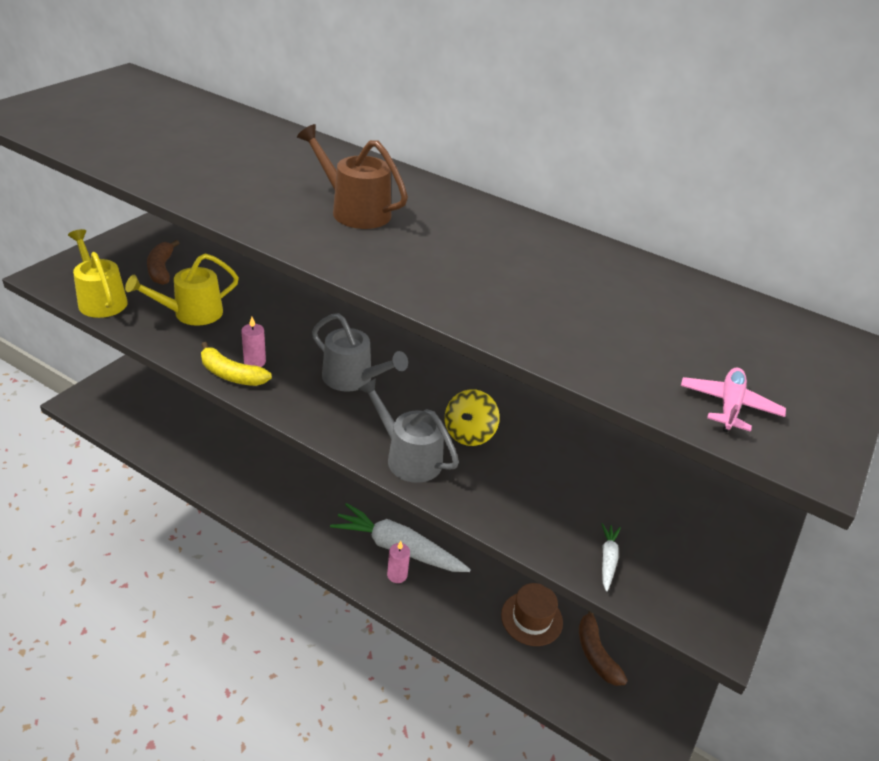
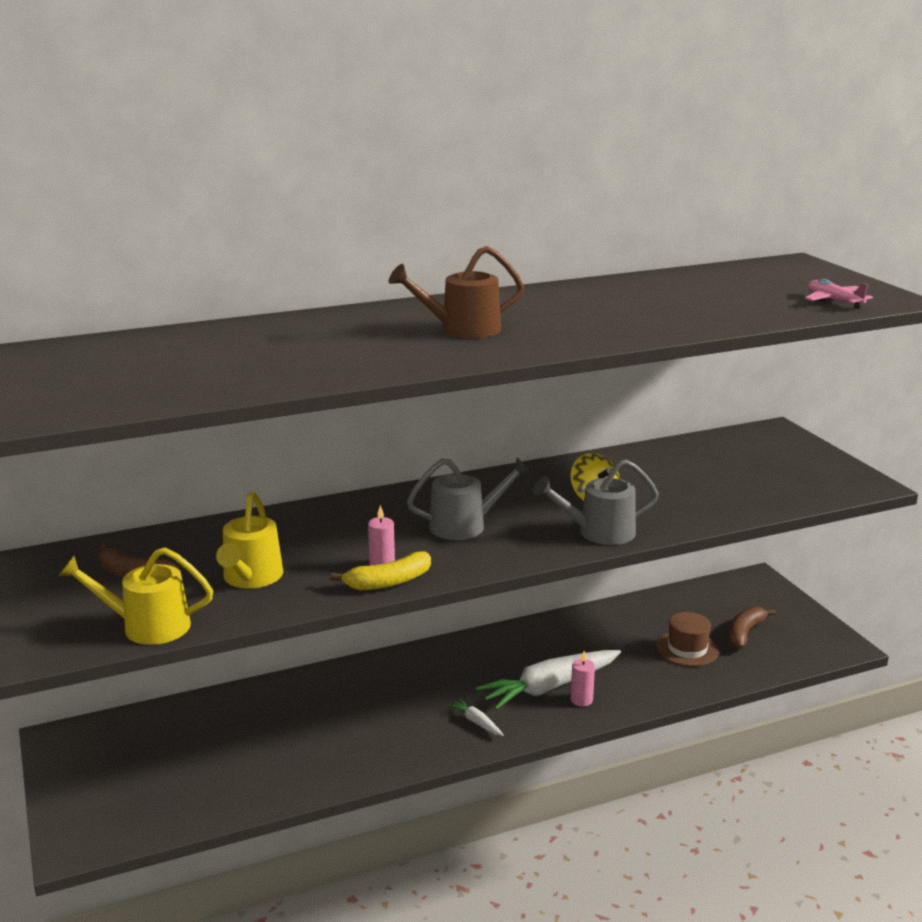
camera: 50 degrees left, 15 degrees down
(596, 654) = (744, 634): brown banana -> brown banana turned 105 degrees clockwise
(607, 560) = (779, 495): white carrot -> white carrot (476, 722)

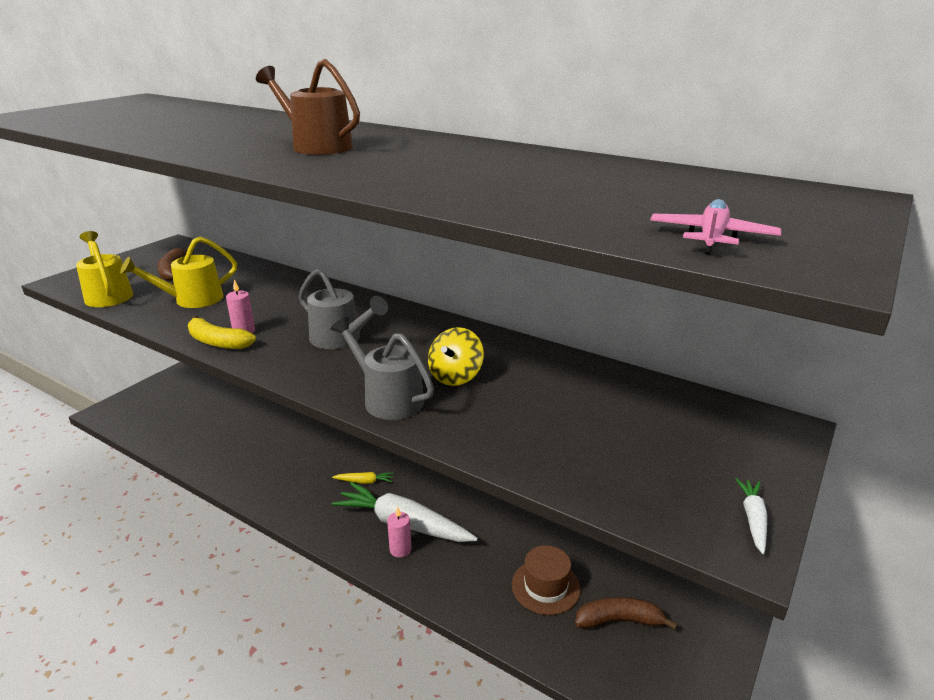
camera: 55 degrees right, 5 degrees up
(465, 689) = (364, 481): none -> yellow carrot
(476, 722) = (325, 505): white carrot -> white carrot (753, 519)

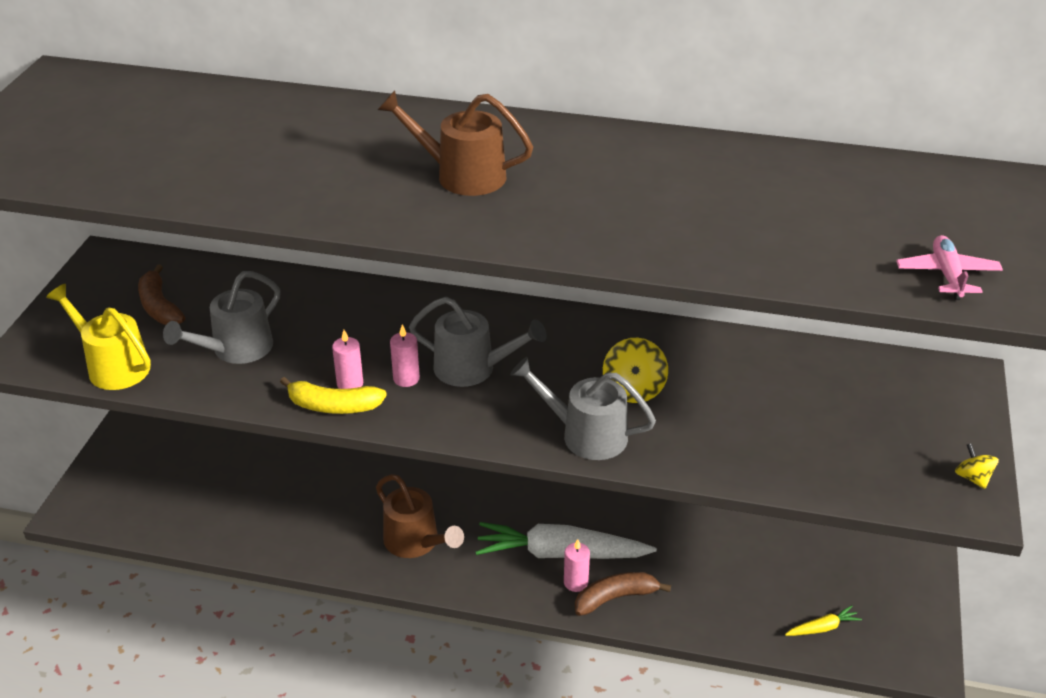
camera: 20 degrees left, 10 degrees up
(191, 300) = (235, 350): yellow watering can -> grey watering can
(286, 336) = (406, 379): none -> pink candle
(302, 487) = (416, 542): none -> brown watering can
(364, 481) = (485, 516): yellow carrot -> yellow carrot (822, 628)
(545, 586) = (743, 578): brown hat -> none
(619, 620) = (825, 591): brown banana -> brown banana (615, 598)
(753, 519) = (972, 478): white carrot -> yellow spinning top

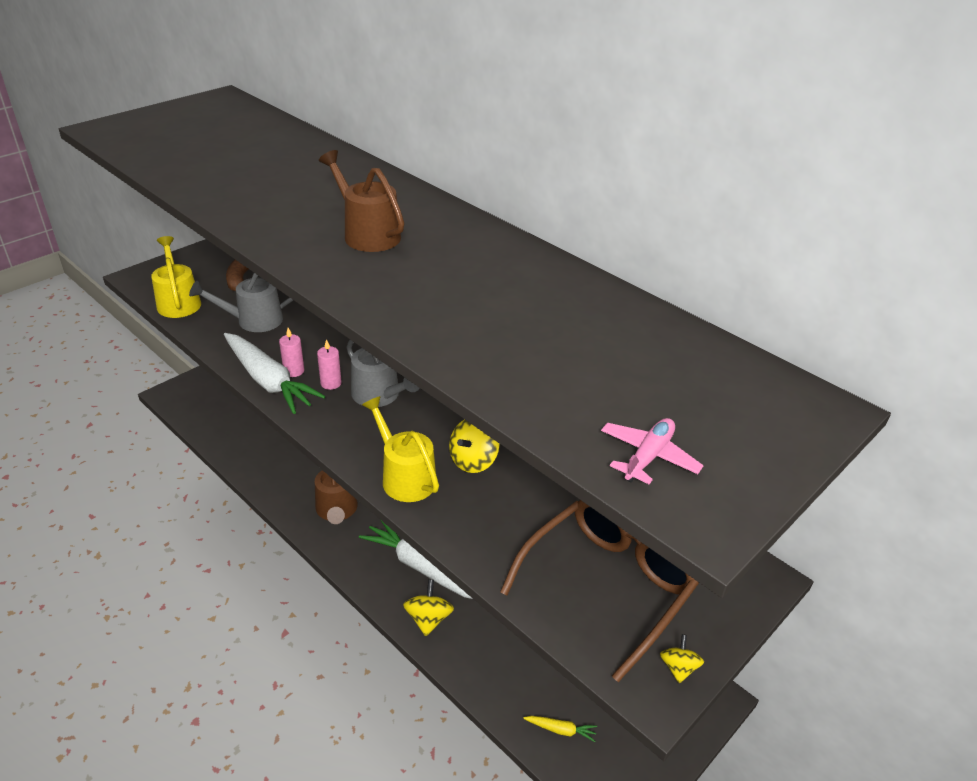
camera: 30 degrees right, 0 degrees up
(333, 406) = (268, 381): yellow banana -> white carrot
(576, 582) = (412, 593): pink candle -> none
(585, 434) = (404, 476): grey watering can -> yellow watering can
(615, 598) = (428, 619): brown banana -> yellow spinning top
(858, 443) = (606, 586): none -> brown glasses

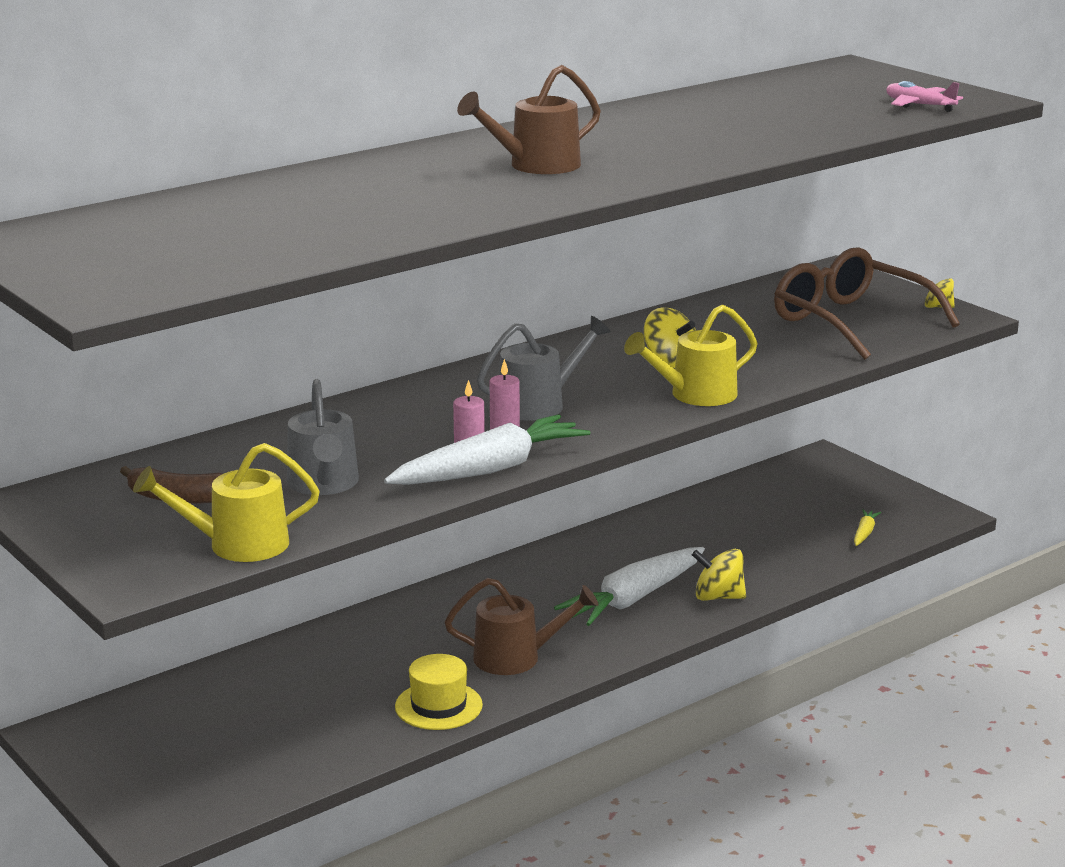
camera: 80 degrees left, 15 degrees down
(280, 480) = (438, 706): none -> yellow hat

